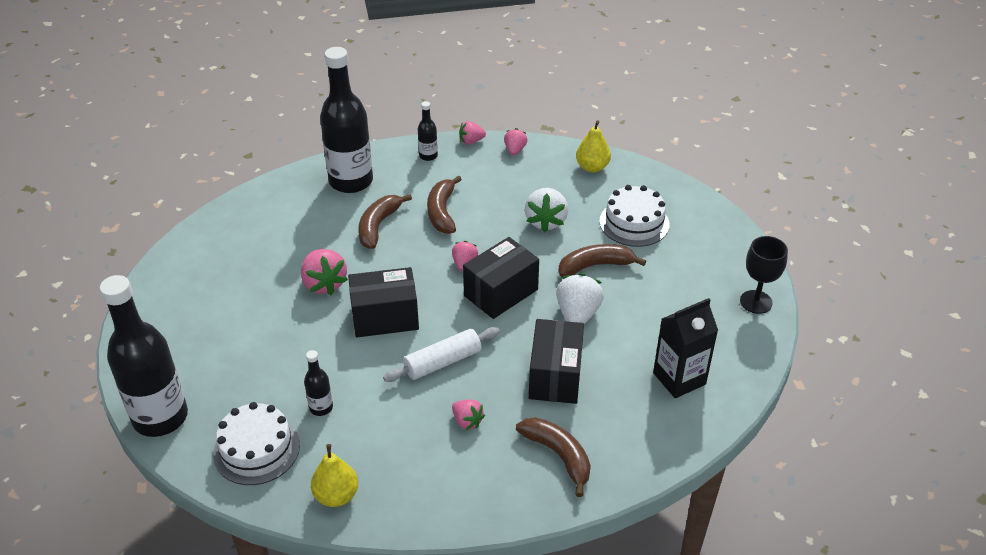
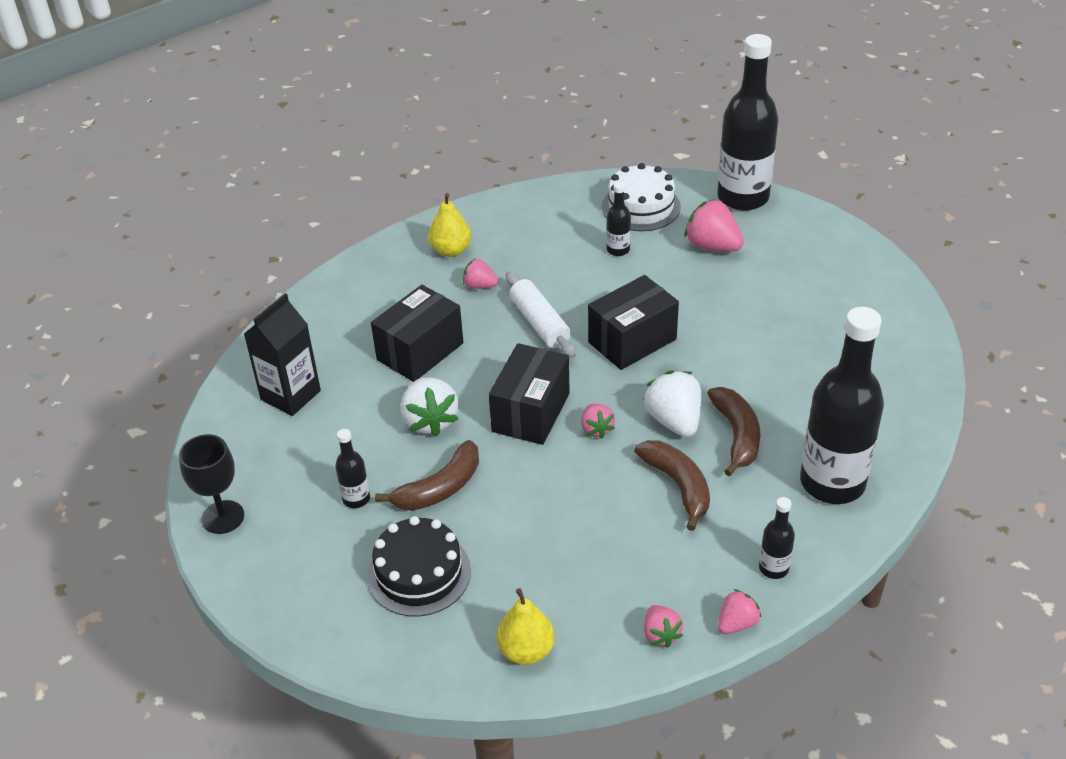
camera: 155 degrees right, 0 degrees up
(324, 284) = (727, 348): pink strawberry -> pink strawberry (712, 246)
(336, 495) = (547, 203): yellow pear -> yellow pear (451, 251)
(442, 362) = (540, 323): white rolling pin -> white rolling pin turned 60 degrees counterclockwise
(546, 221) = (537, 527): white strawberry -> white strawberry (674, 421)
(555, 376) = (420, 351): black box -> black box turned 60 degrees clockwise
(558, 455) = (381, 290): brown banana -> none
(634, 223) = (419, 573): white cake -> black cake
(656, 280) = (356, 499): none -> black bottle

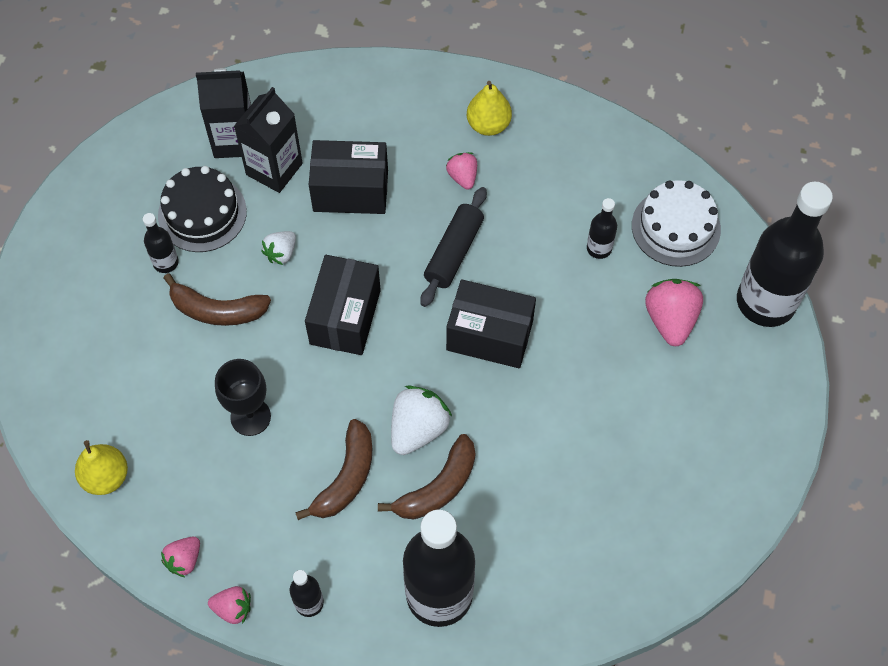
camera: 50 degrees right, 20 degrees up
(223, 517) = (87, 192): black goblet -> black goblet (250, 417)
(347, 385) = (274, 169): none -> black carton
(419, 573) = (126, 356): black cake -> black cake (202, 213)
(430, 421) = (281, 253): white strawberry -> white strawberry, size x0.59
(531, 412) = (345, 317): black box -> black box turned 60 degrees counterclockwise
(540, 323) = (454, 252): white rolling pin -> black rolling pin
(596, 429) = (363, 377): pink strawberry -> none

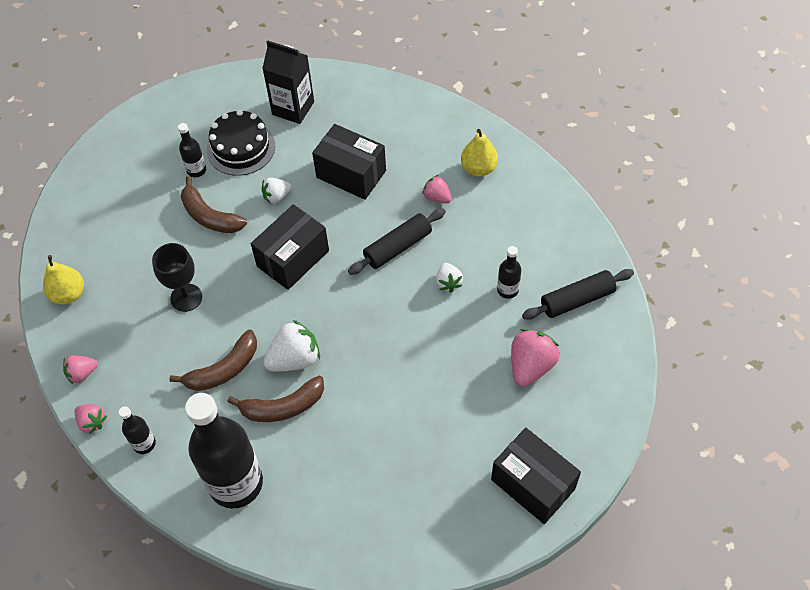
camera: 30 degrees right, 5 degrees down
(274, 169) = (307, 138): black carton -> none
(463, 177) = (437, 197): pink strawberry -> pink strawberry turned 60 degrees counterclockwise
(489, 335) = (387, 317): black box -> black box (533, 484)
(532, 268) = (448, 283): none -> white strawberry
(676, 227) = (577, 300): white cake -> black rolling pin
(765, 302) = (615, 386): black bottle -> none

